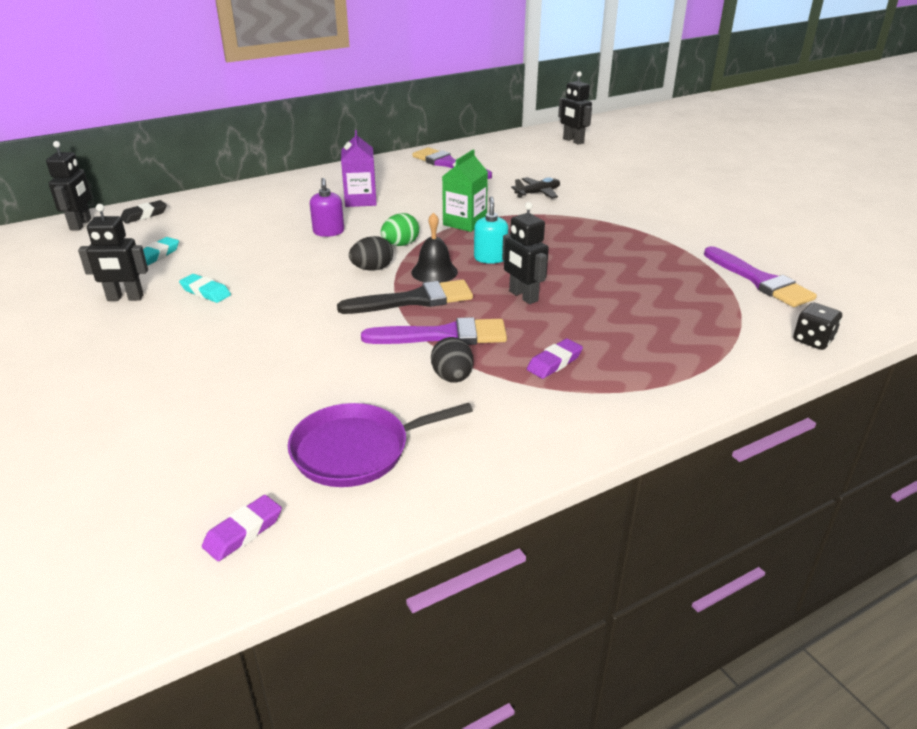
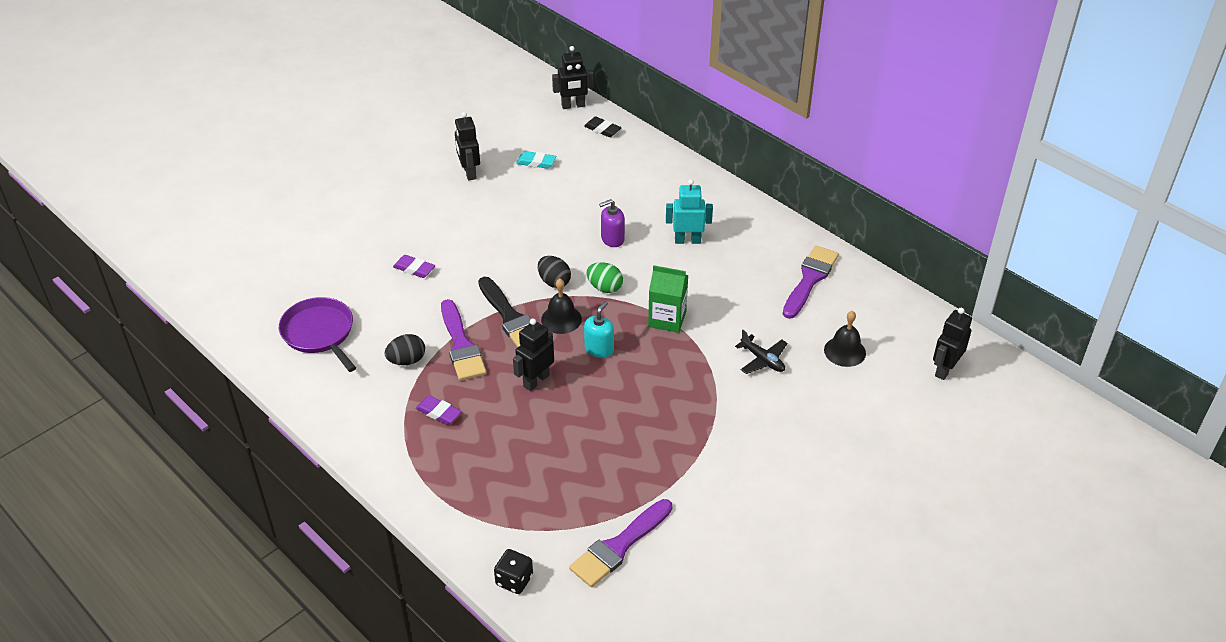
camera: 75 degrees right, 10 degrees up
(206, 292) = (489, 206): turquoise eraser -> none
(243, 532) = (246, 308): purple eraser -> purple eraser (414, 269)
(360, 200) = (687, 240): purple carton -> turquoise robot
(490, 258) = (599, 349): turquoise soap dispenser -> turquoise soap dispenser turned 45 degrees counterclockwise
(540, 165) = (844, 351): none -> black bell

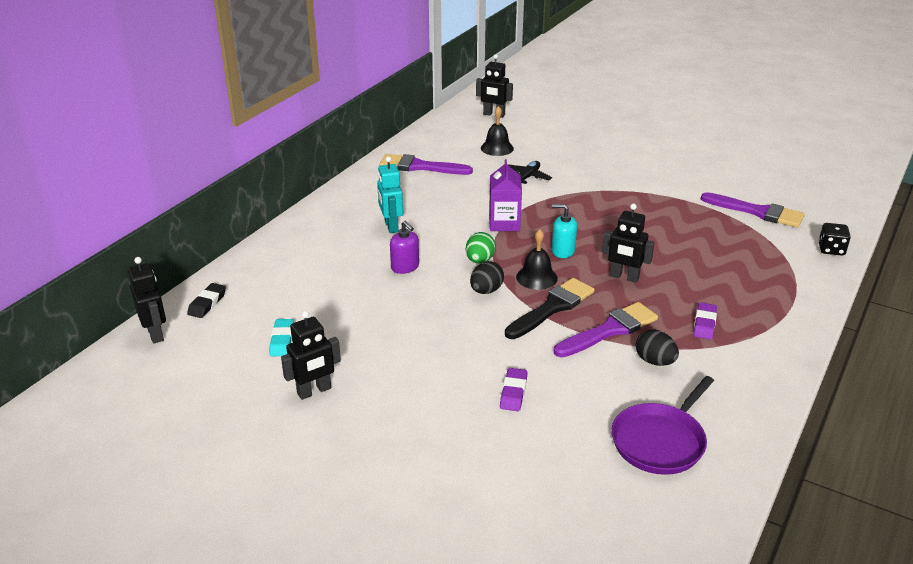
camera: 105 degrees left, 10 degrees down
(667, 319) = (504, 223): green carton -> purple carton

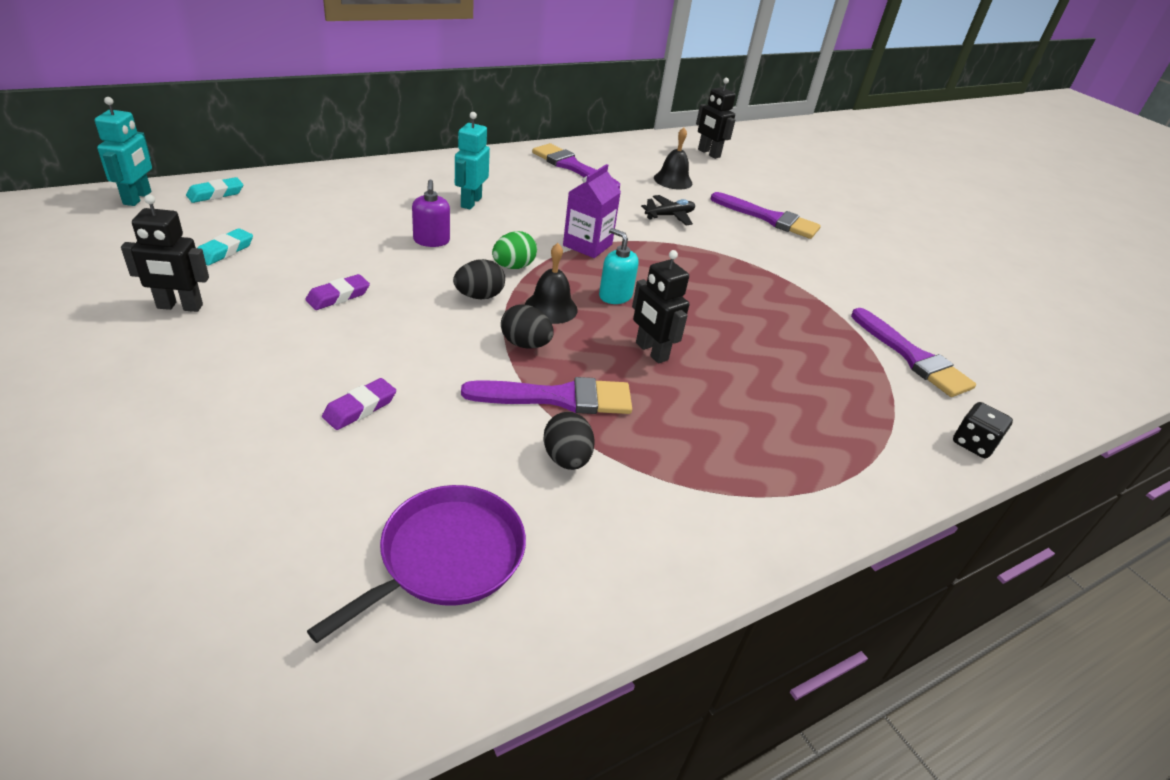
camera: 25 degrees right, 5 degrees up
(155, 334) = (138, 198): black robot -> turquoise robot
(207, 303) = (216, 194): black eraser -> turquoise eraser
(552, 308) = (525, 344): black brush -> black egg
(587, 151) = (769, 218): none -> purple brush
(660, 441) = (446, 557): purple pan -> purple pan turned 150 degrees clockwise
(704, 324) = (686, 448): purple eraser -> purple eraser (338, 296)

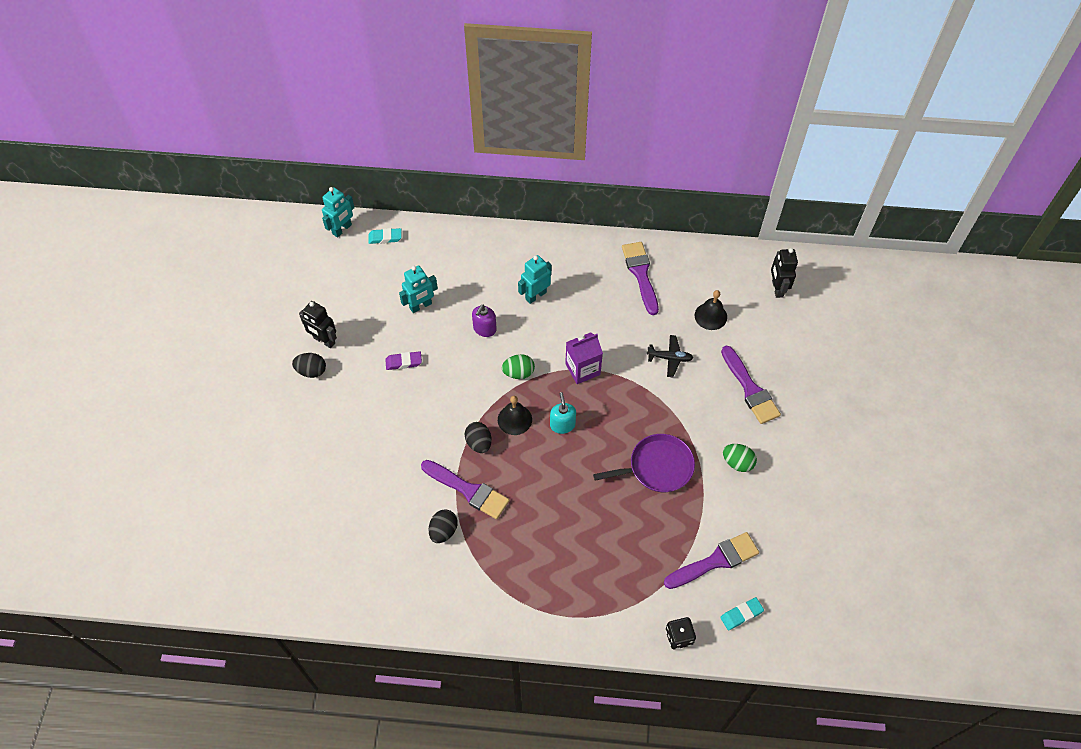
camera: 40 degrees right, 20 degrees up
(225, 251) = (365, 299): turquoise eraser -> turquoise eraser (741, 615)
(320, 240) = (420, 306): none -> turquoise robot
(360, 408) = (369, 452): purple eraser -> none
(446, 557) = (356, 556): purple pan -> purple pan (657, 467)
(479, 296) = (480, 392): black egg -> black egg (311, 371)
(651, 351) = (546, 480): black robot -> none
(827, 272) = (737, 463): none -> green egg
(912, 357) = (715, 561): purple brush -> purple brush turned 120 degrees counterclockwise

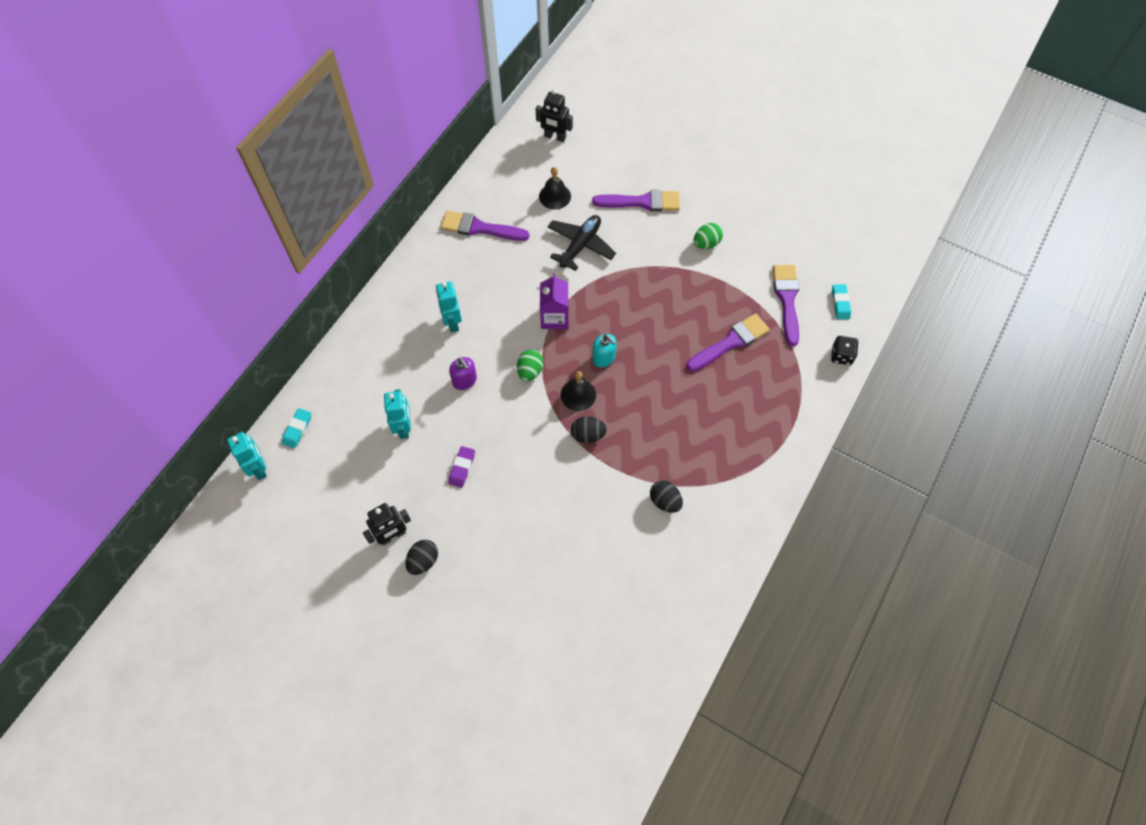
camera: 65 degrees left, 5 degrees up
(468, 490) = (633, 463): purple brush -> purple brush (730, 342)
(562, 425) = (604, 358): turquoise soap dispenser -> turquoise soap dispenser turned 150 degrees counterclockwise
(657, 467) = (682, 303): purple pan -> none
(670, 358) = (580, 245): black plane -> black plane, size x1.56

